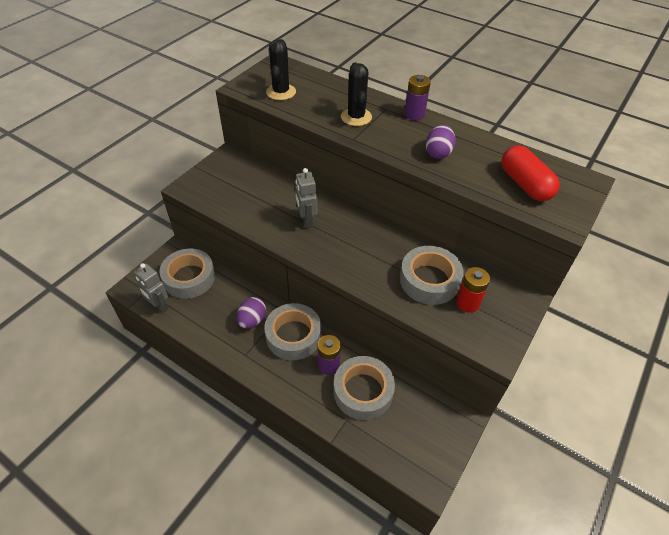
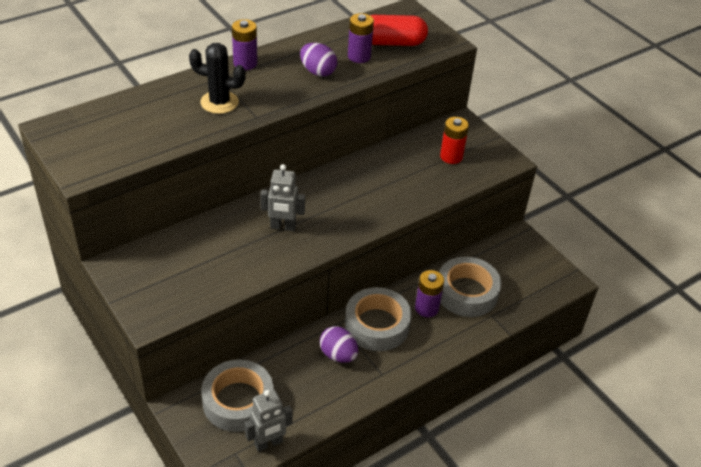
camera: 70 degrees left, 5 degrees down
(281, 92) = (123, 143): black cactus -> none
(429, 280) = (413, 169): grey tape -> none
(482, 170) = (359, 56): none -> purple battery

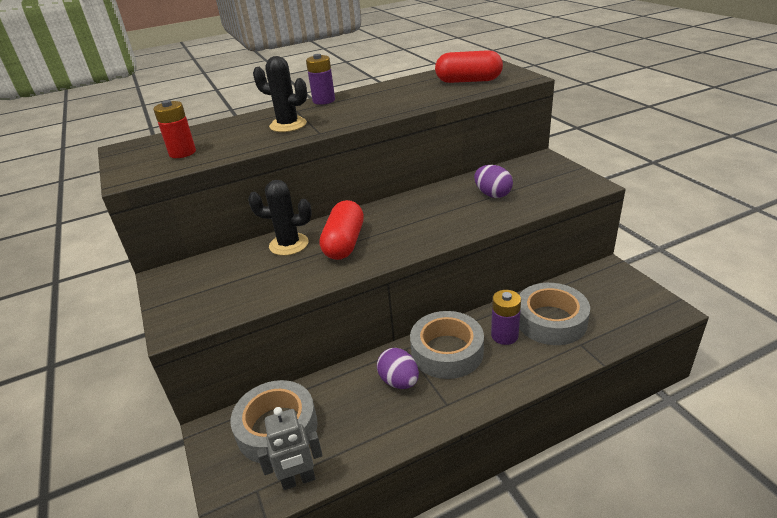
camera: 15 degrees right, 10 degrees down
(228, 228) = (289, 244): none -> black cactus
(283, 227) = (344, 243): grey robot -> red capsule
(318, 72) = (391, 102): purple egg -> purple egg (492, 194)
(359, 56) = (434, 91): purple battery -> none
(451, 156) = (530, 183): red battery -> red battery (182, 153)

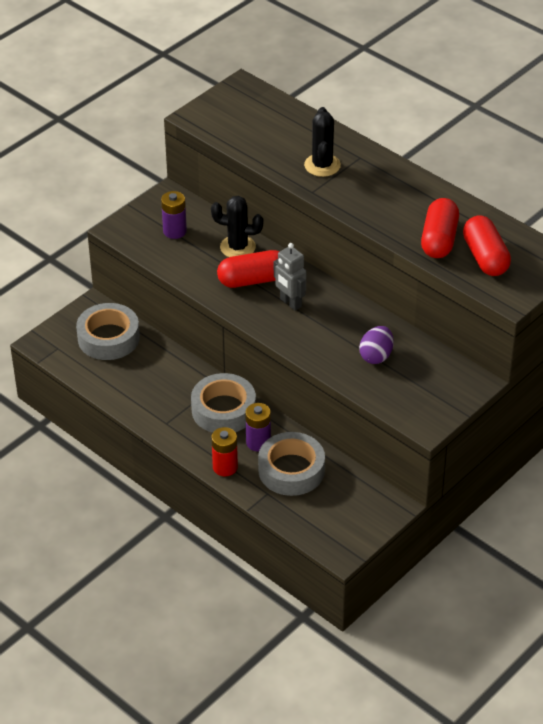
camera: 65 degrees right, 10 degrees up
(182, 153) = (245, 125): red battery -> red battery (225, 467)
(289, 244) = (237, 247): black cactus -> black cactus turned 60 degrees counterclockwise
(298, 480) = (72, 365): grey robot -> grey robot (290, 303)
(324, 100) = (391, 167): purple battery -> purple battery (174, 231)
(399, 381) = (178, 390): purple egg -> none
(434, 93) = (439, 240): none -> red capsule

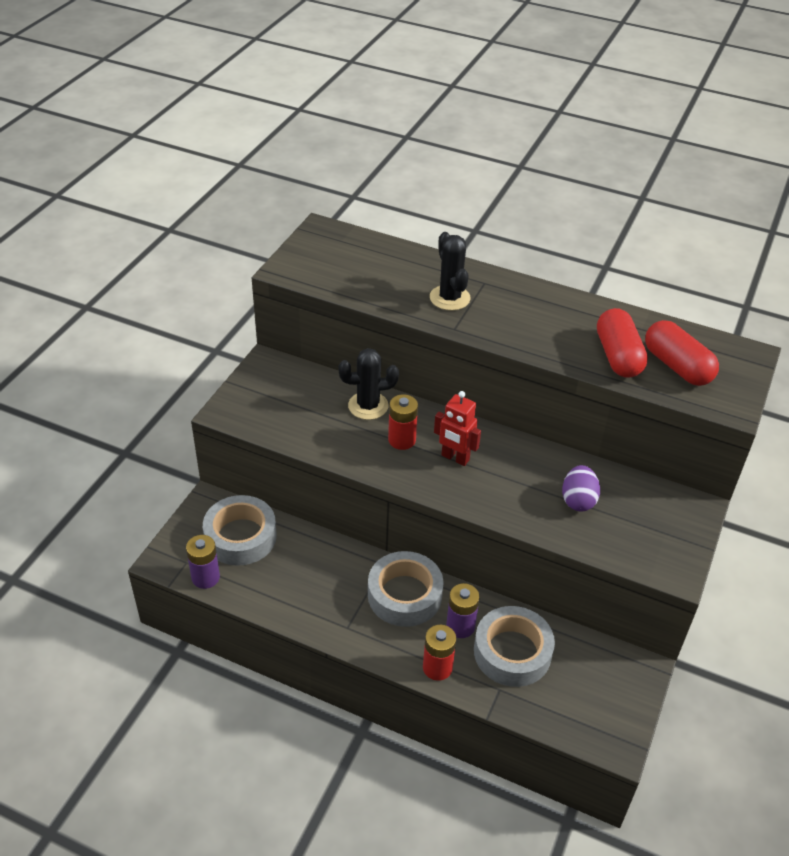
camera: 20 degrees left, 0 degrees up
(174, 231) = (291, 401): purple battery -> purple battery (205, 577)
(253, 280) = (402, 440): red capsule -> red battery
(290, 303) = (455, 458): grey robot -> red robot

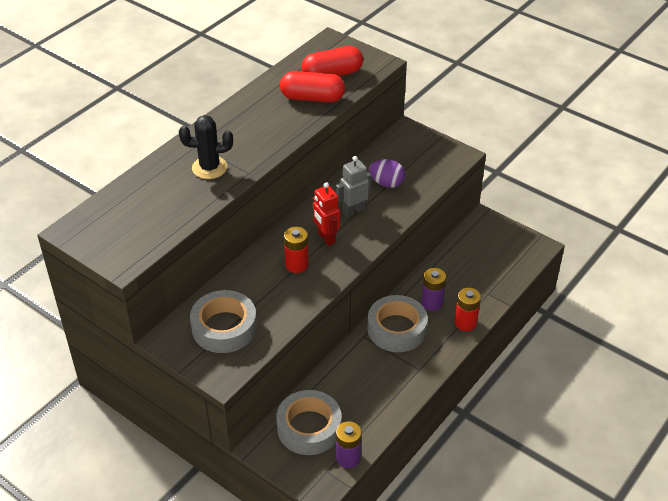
camera: 75 degrees left, 0 degrees up
(368, 406) = (249, 278): black cactus -> none
(455, 458) = (326, 238): red robot -> red robot turned 105 degrees clockwise
(512, 476) = (353, 211): none -> grey robot
(512, 652) = (459, 280): grey tape -> grey tape (224, 327)

